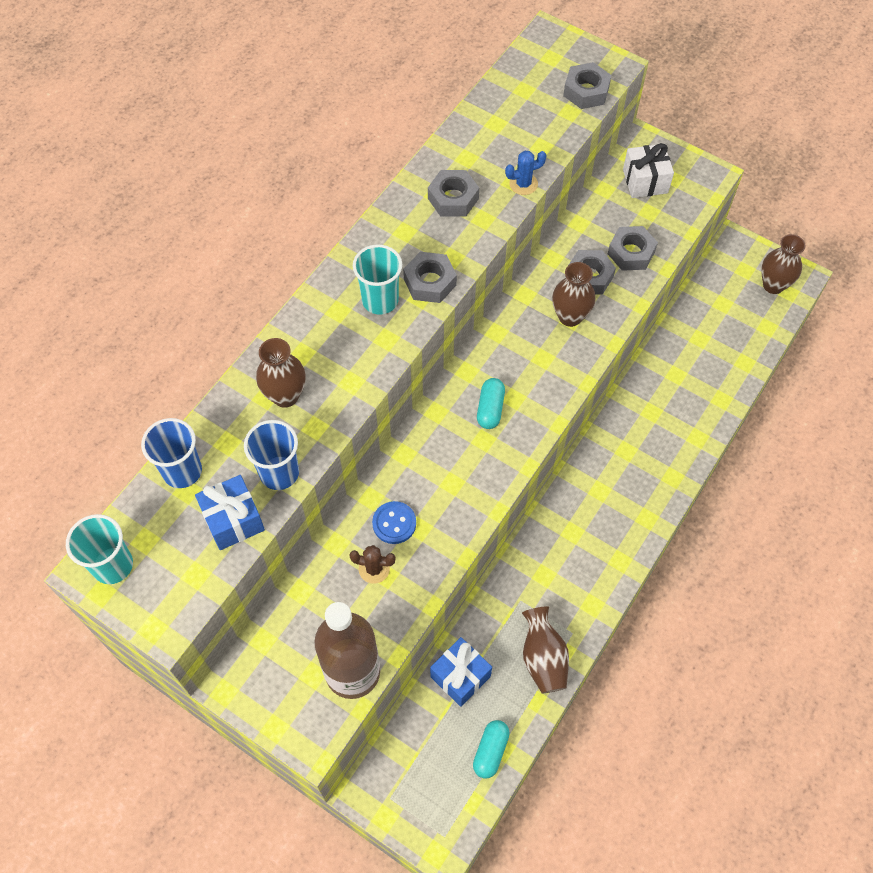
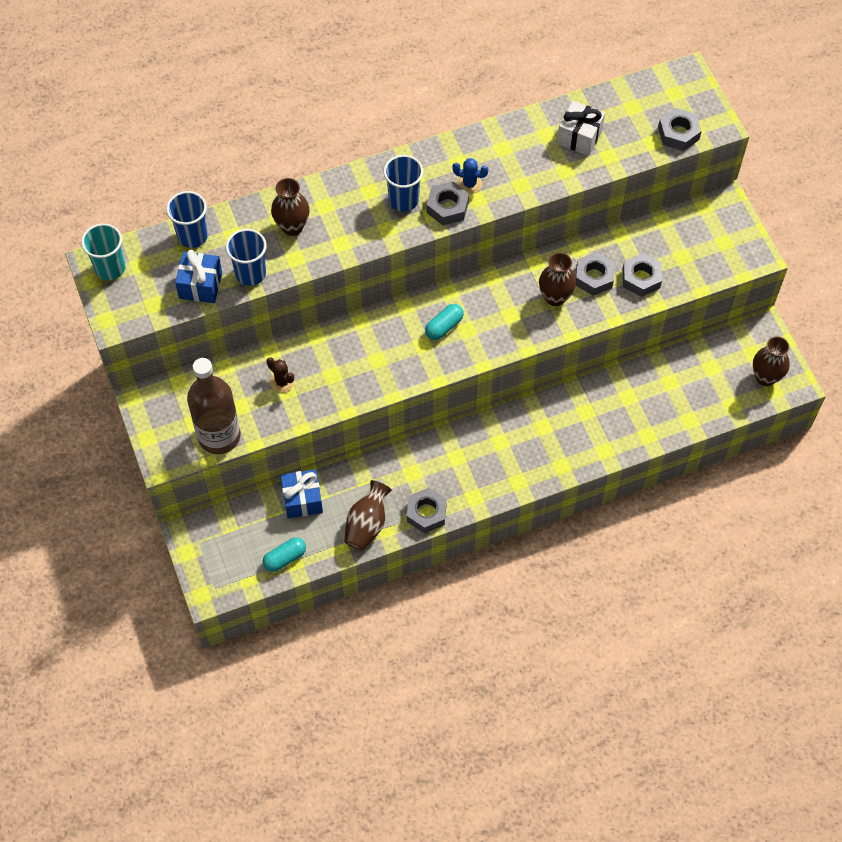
camera: 35 degrees right, 0 degrees up
(380, 300) = (403, 200): turquoise cup -> blue cup
(394, 523) = (318, 361): blue button -> none
(453, 198) = (512, 158): grey nut -> grey nut (426, 513)
(523, 184) = (571, 176): blue cactus -> blue cactus (469, 184)
(645, 181) = (699, 231): white gift -> white gift (579, 137)

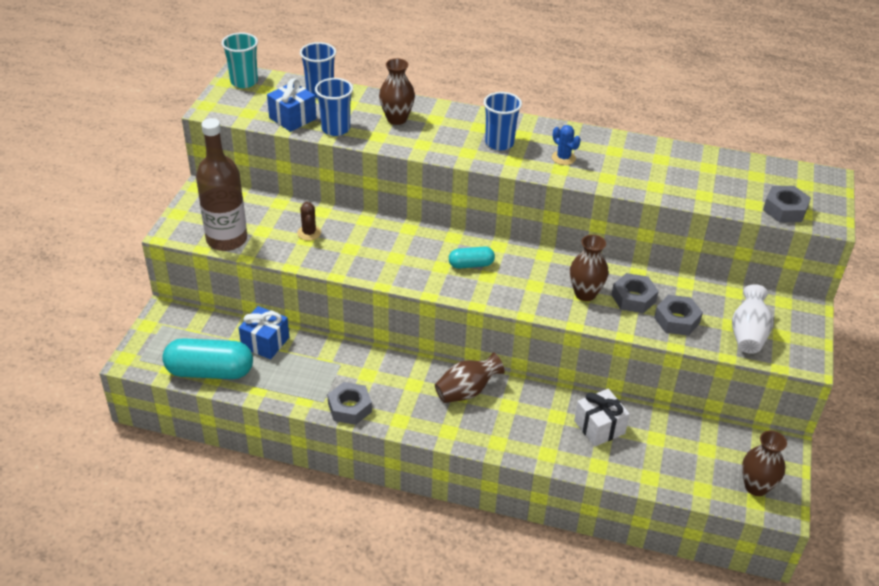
camera: 35 degrees right, 20 degrees down
(285, 558) = (210, 371): turquoise capsule -> turquoise capsule, size x1.89
(367, 524) = (295, 387): brown vase -> brown vase (466, 391)
(447, 207) = (530, 162): grey nut -> none
(579, 137) = (689, 172): white gift -> white gift (599, 427)
(700, 258) = (748, 334): none -> white vase

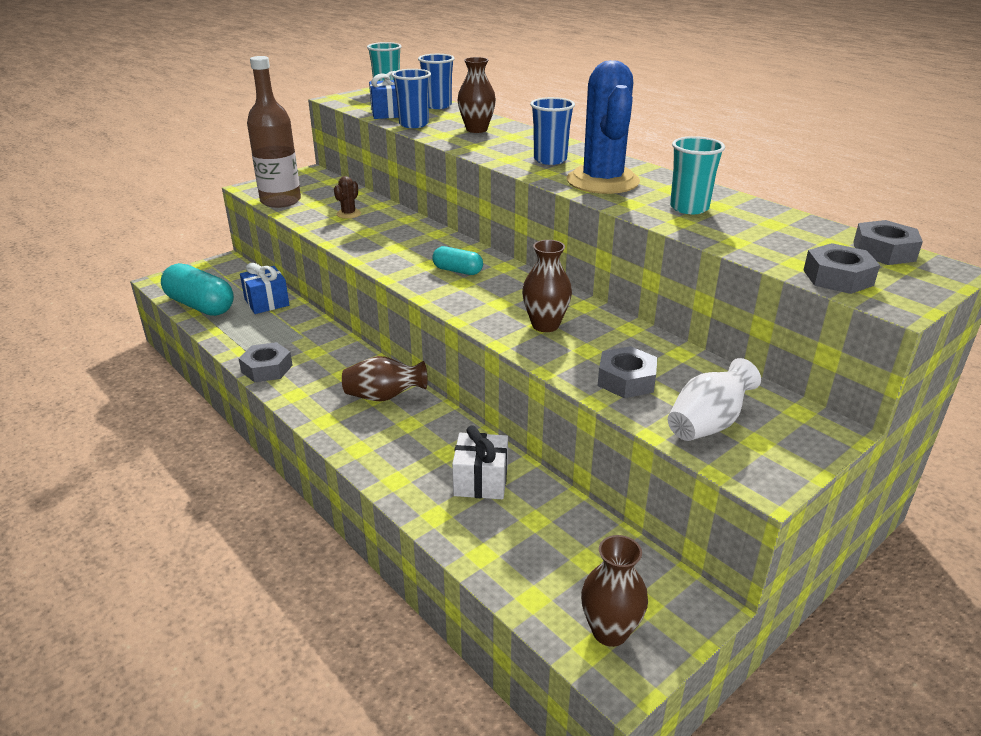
camera: 35 degrees right, 10 degrees down
(563, 158) = (602, 181): blue cactus -> blue cactus, size x2.47
(633, 298) = (597, 345): grey nut -> grey nut (884, 251)
(647, 169) = (689, 208): none -> turquoise cup

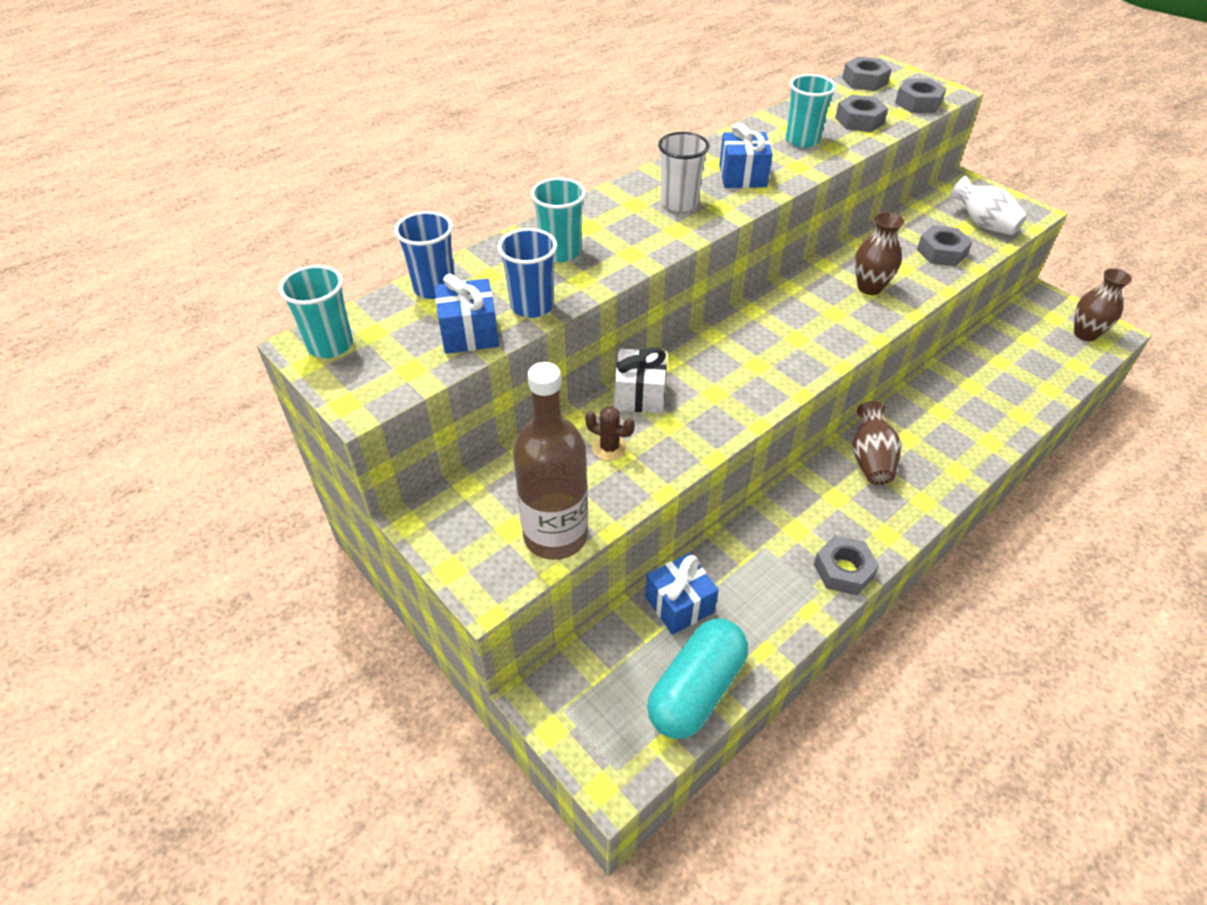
camera: 90 degrees left, 15 degrees up
(457, 271) = (770, 342): turquoise capsule -> none
(476, 129) = (560, 252): brown vase -> turquoise cup
(481, 481) = (970, 390): white gift -> white gift (640, 395)
(550, 160) = (679, 203): blue cup -> white cup
(602, 181) = (742, 176): blue cactus -> blue gift
(757, 238) = (859, 121): none -> grey nut

